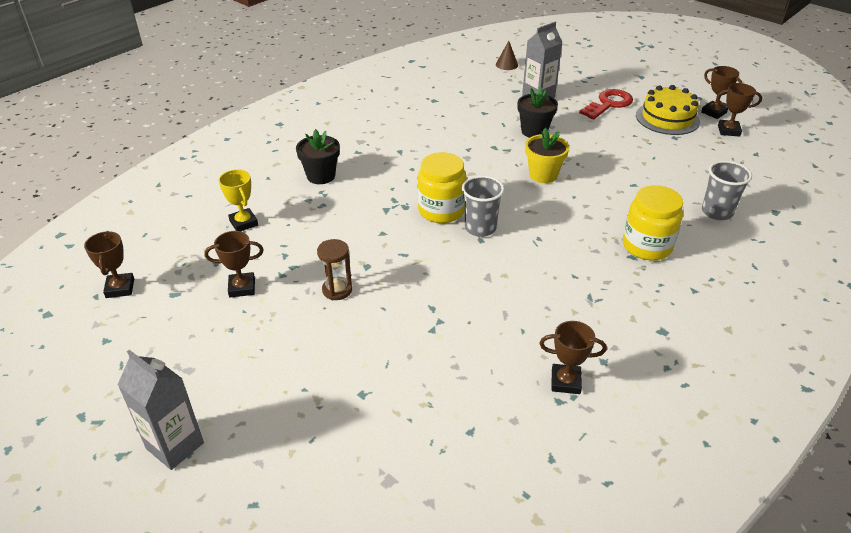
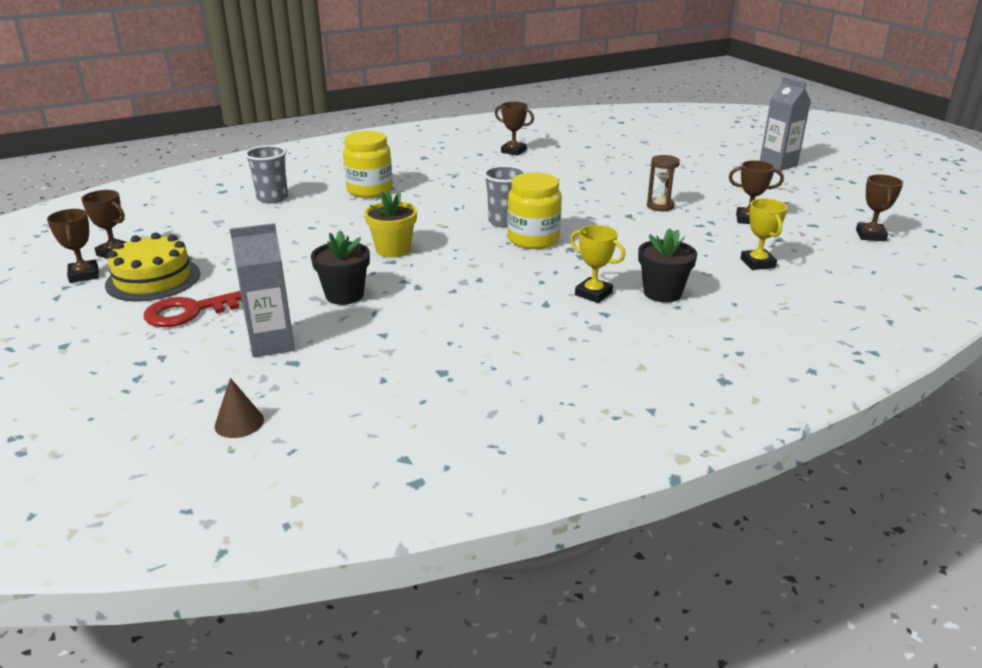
camera: 160 degrees left, 10 degrees down
(370, 165) = (593, 294): none -> yellow trophy

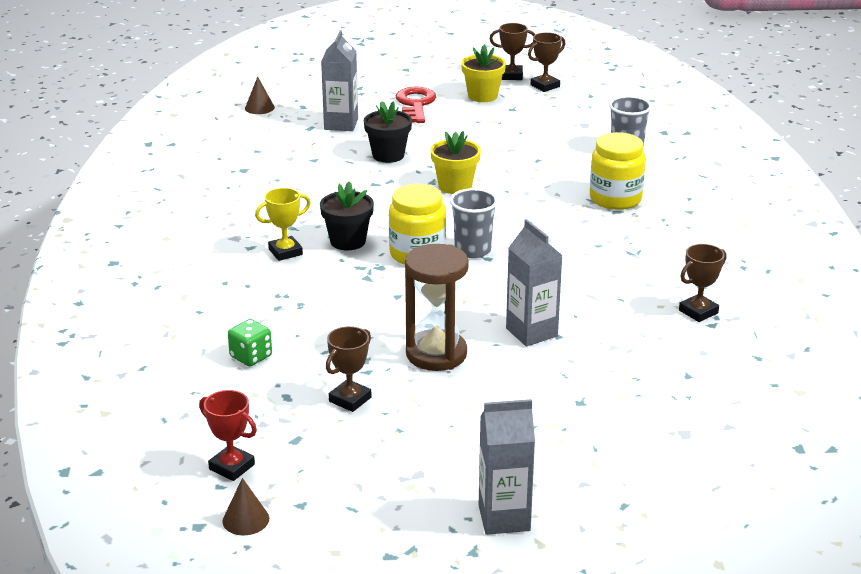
camera: 115 degrees right, 0 degrees up
(153, 279) = (482, 96): yellow cake -> yellow flower pot
(595, 186) = (531, 332): none -> grey carton
(660, 206) = (436, 354): brown hourglass -> brown hourglass, size x1.73
(662, 293) = (252, 283): black flower pot -> black flower pot (348, 241)
(757, 263) = (251, 356): yellow trophy -> green dice
(870, 235) = (232, 467): brown trophy -> red trophy
(900, 219) = (245, 519): none -> brown cone

